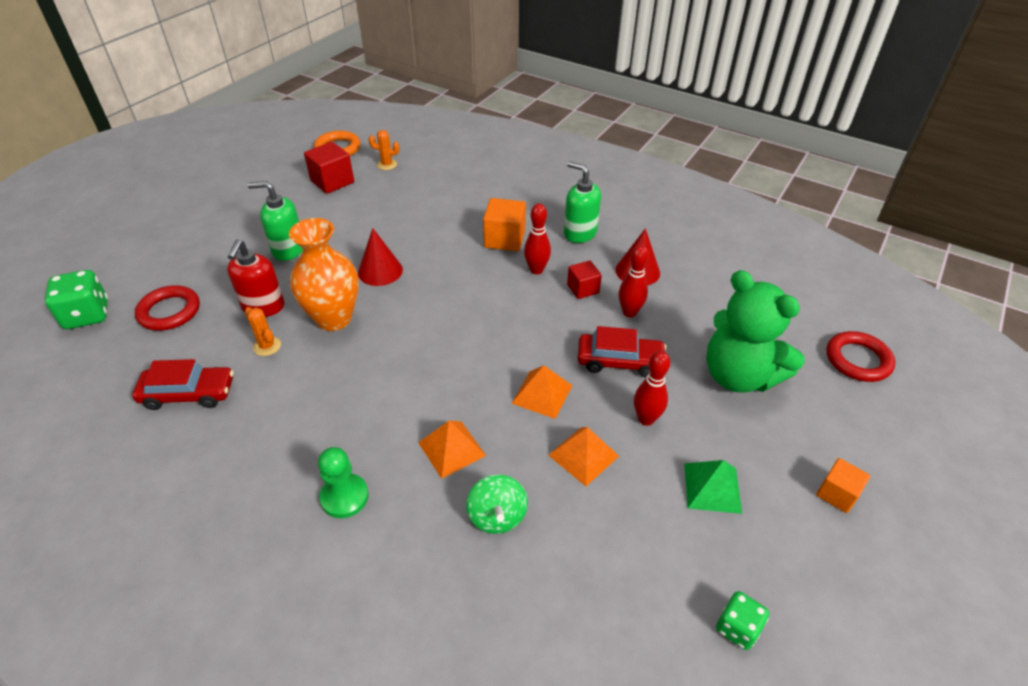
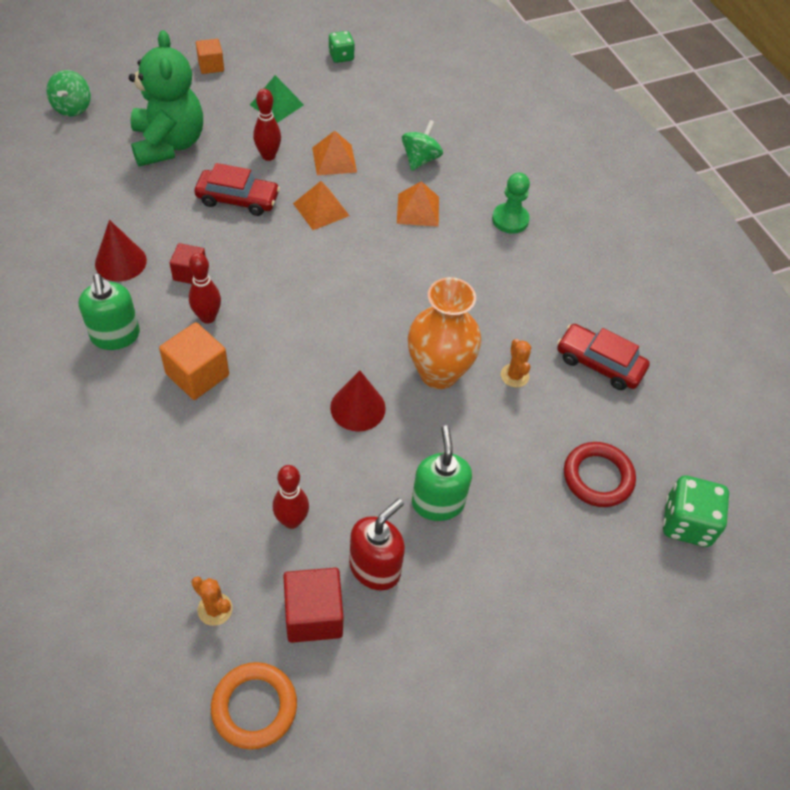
camera: 150 degrees left, 10 degrees up
(263, 307) = (500, 427): red soap dispenser -> red soap dispenser (375, 568)
(288, 249) = (437, 502): green soap dispenser -> green soap dispenser turned 135 degrees counterclockwise
(619, 361) = (238, 199): red car -> red car turned 150 degrees clockwise
(629, 312) = (179, 230): red bowling pin -> red bowling pin (291, 521)
(858, 360) = (72, 107): red ring -> green spinning top

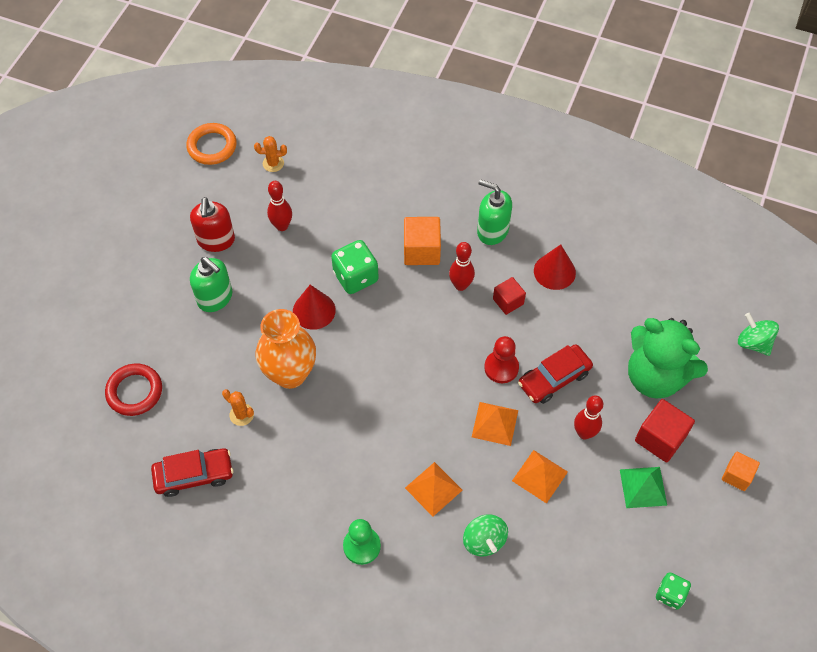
camera: 140 degrees right, 5 degrees up
(265, 236) = (501, 367): none -> red pawn
(313, 615) = (224, 198): red cube -> red cube (660, 438)
(687, 523) = (59, 409): green dice -> green dice (355, 277)

